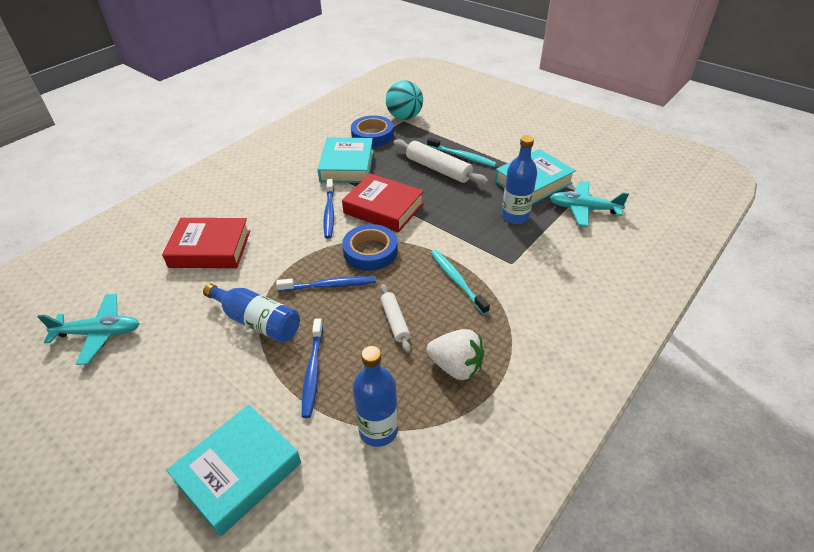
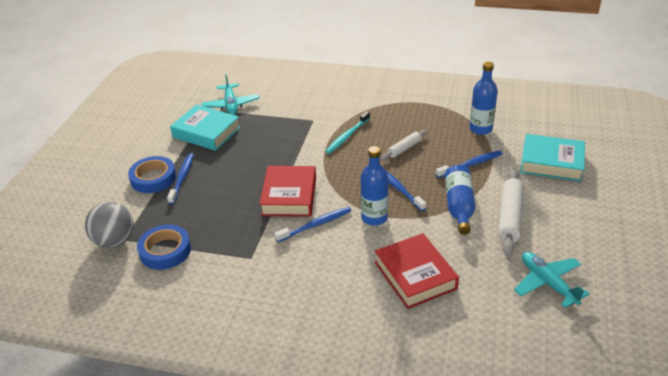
camera: 115 degrees left, 5 degrees down
(347, 165) = (235, 245): turquoise book -> none
(370, 251) = (347, 183): blue tape -> blue tape (153, 178)
(404, 117) = (115, 241): turquoise ball -> grey ball
(438, 169) = (211, 185): white rolling pin -> white rolling pin (510, 217)
(456, 367) = (417, 117): white strawberry -> none
(462, 156) = (182, 178): turquoise toothbrush -> blue toothbrush
(515, 216) = (258, 130): blue bottle -> blue bottle (374, 218)

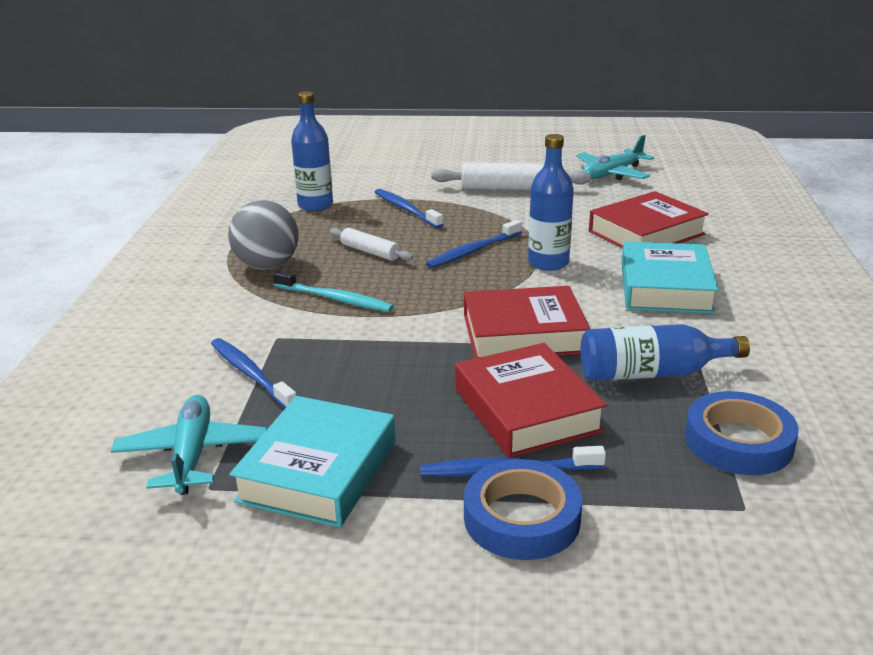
camera: 100 degrees left, 10 degrees down
(115, 241) = (758, 521): grey ball -> grey ball (267, 266)
(221, 188) = (526, 410): none -> red book
(231, 105) = (192, 455): turquoise plane -> turquoise plane turned 75 degrees counterclockwise
(316, 225) = (585, 303): blue toothbrush -> blue toothbrush (250, 374)
(459, 206) = (500, 214): blue bottle -> blue bottle (652, 373)
(551, 162) = (393, 170): turquoise book -> turquoise book (665, 287)

